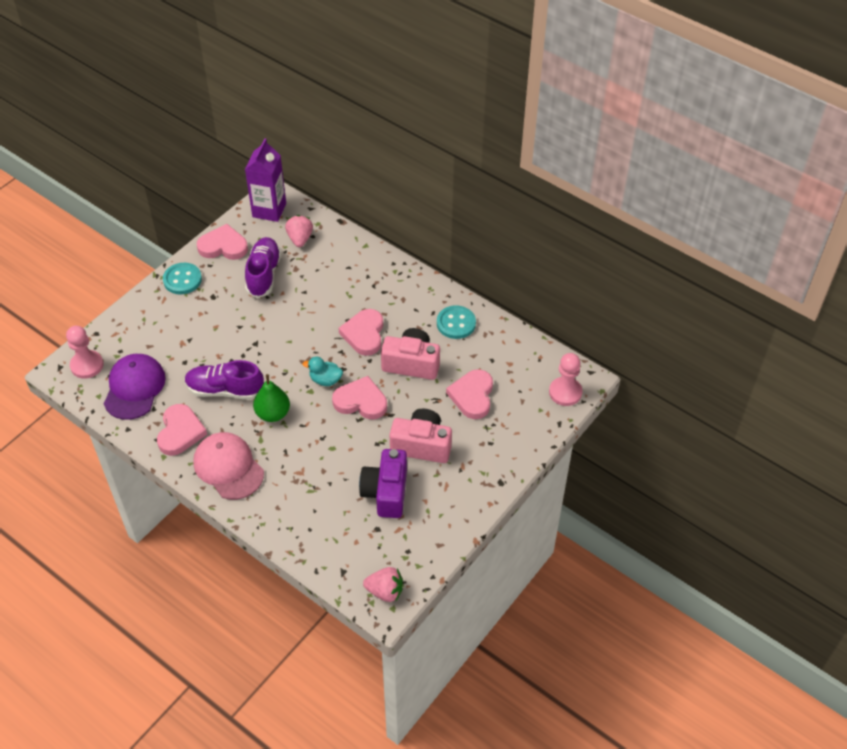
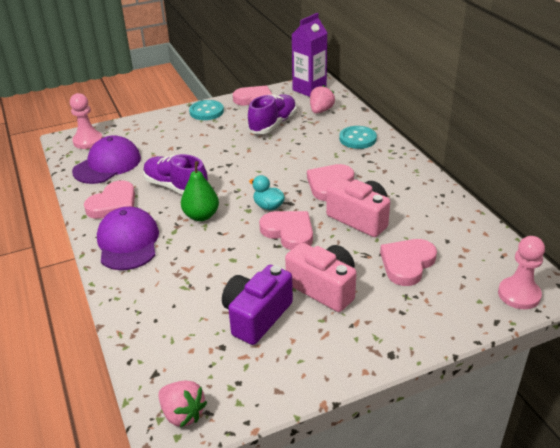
camera: 30 degrees right, 15 degrees down
(228, 467) = (128, 242): pink cap -> purple cap
(456, 323) = (426, 201): turquoise button -> turquoise button (357, 139)

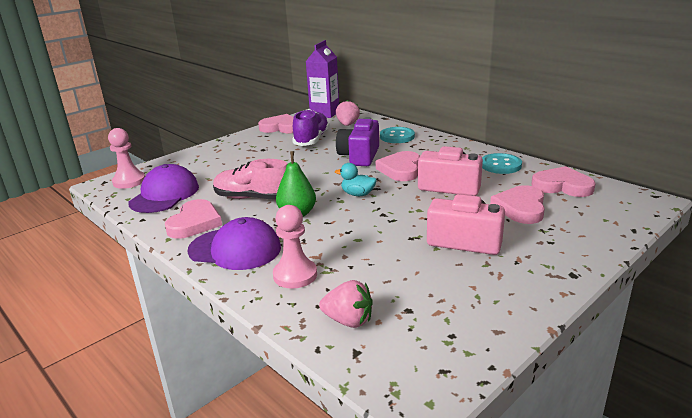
camera: 20 degrees left, 10 degrees down
(128, 242) = (235, 249): purple cap -> purple cap turned 135 degrees clockwise
(176, 187) = (253, 198): purple shoe -> pink shoe
(182, 414) = (418, 380): pink strawberry -> pink strawberry (348, 321)
(206, 111) = (240, 141): turquoise button -> turquoise button (500, 165)
(256, 316) = (421, 277): purple camera -> purple camera (359, 156)
(289, 232) = (394, 208): pink heart -> pink heart (562, 186)
(519, 294) = (631, 208): pink pawn -> pink pawn (295, 275)

